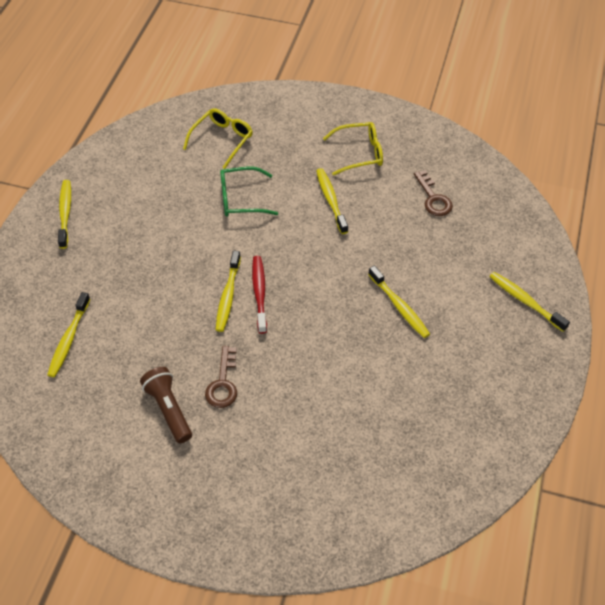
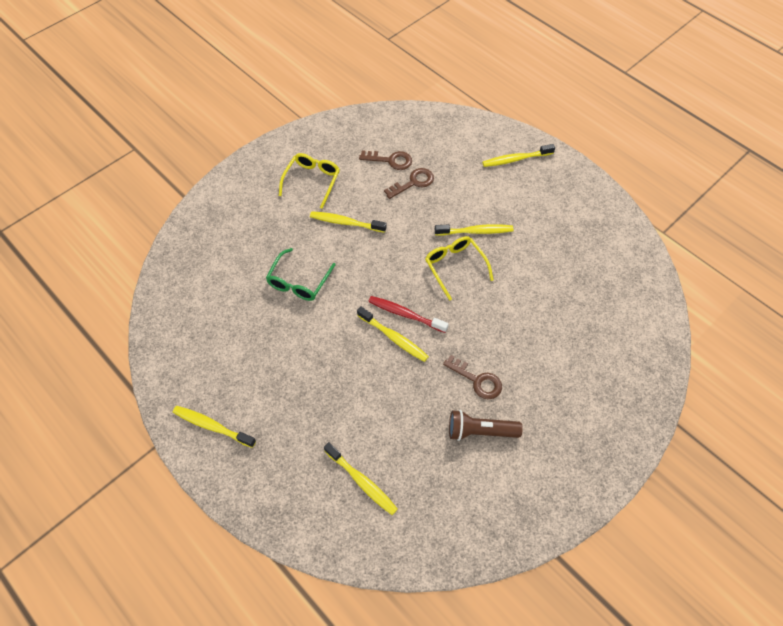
camera: 60 degrees left, 5 degrees up
(222, 140) = (222, 265): yellow glasses -> yellow glasses (455, 267)
(420, 229) = (413, 183): none -> brown key

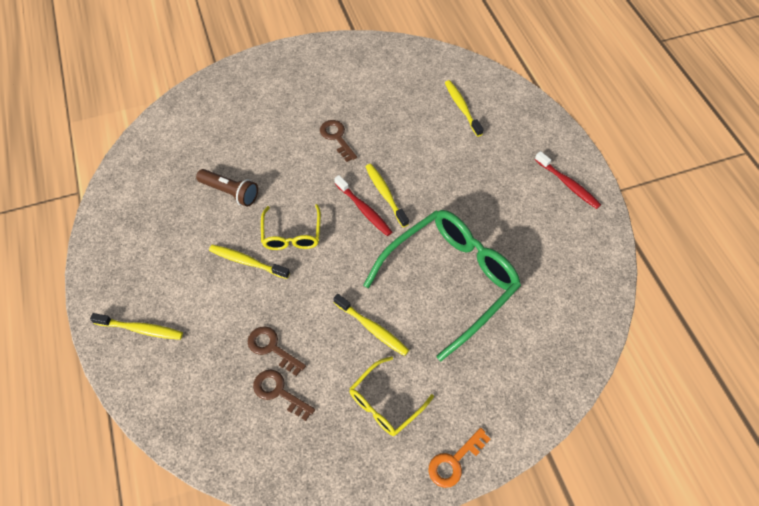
camera: 155 degrees left, 0 degrees up
(212, 426) = (568, 184): yellow toothbrush -> red toothbrush
(249, 167) = (454, 461): none -> orange key
(299, 281) = (449, 281): green glasses -> green glasses, size x1.97
(413, 183) = (272, 348): brown key -> brown key turned 45 degrees clockwise
(480, 431) = (358, 105): brown flashlight -> brown flashlight (230, 192)

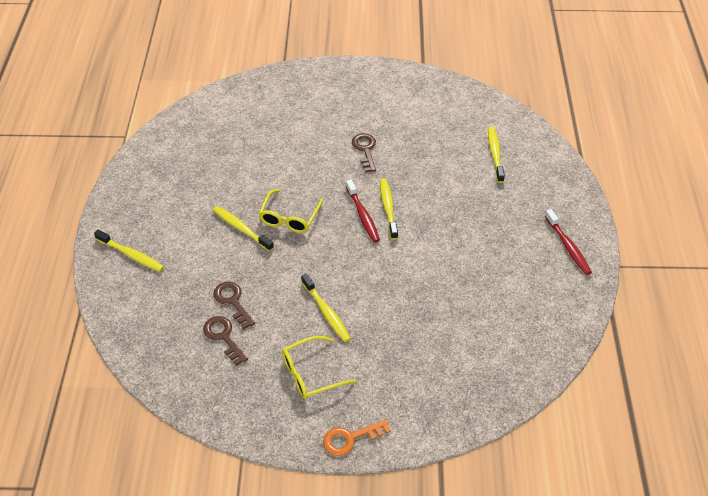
camera: 20 degrees right, 10 degrees down
(230, 192) = (251, 169): brown flashlight -> none
(449, 281) = (414, 295): green glasses -> none

